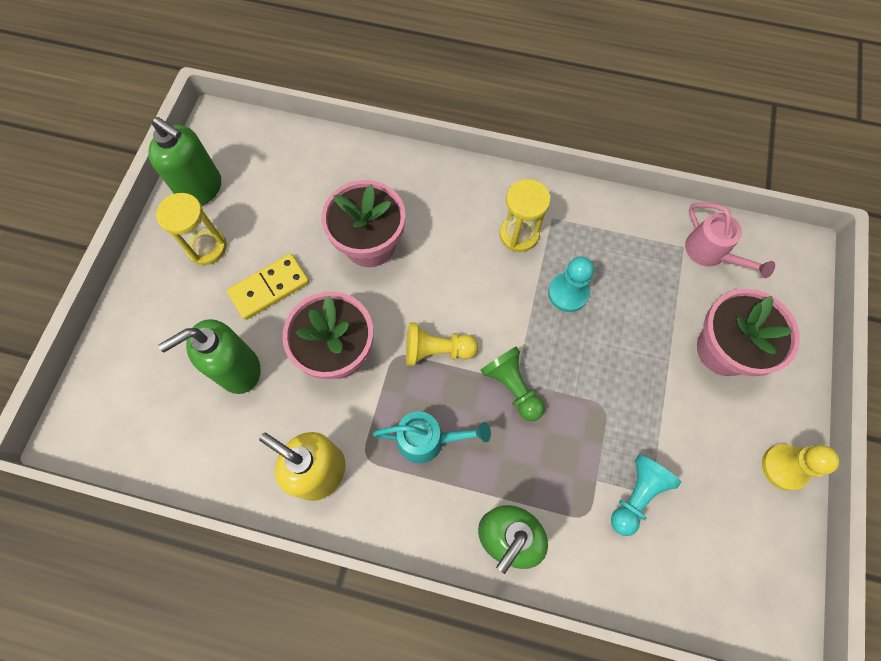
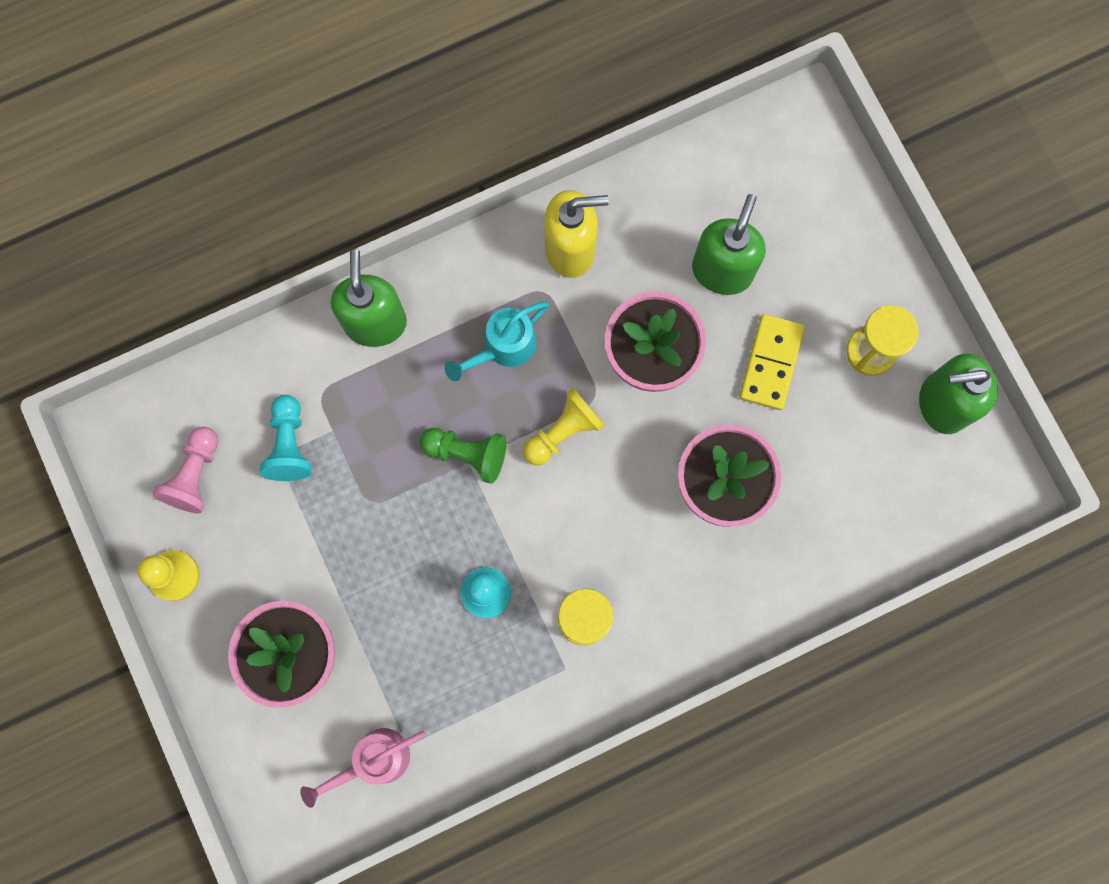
camera: 140 degrees right, 10 degrees up
(710, 253) = (374, 760): pink watering can -> pink watering can turned 45 degrees counterclockwise
(725, 530) = (195, 475): none -> pink pawn

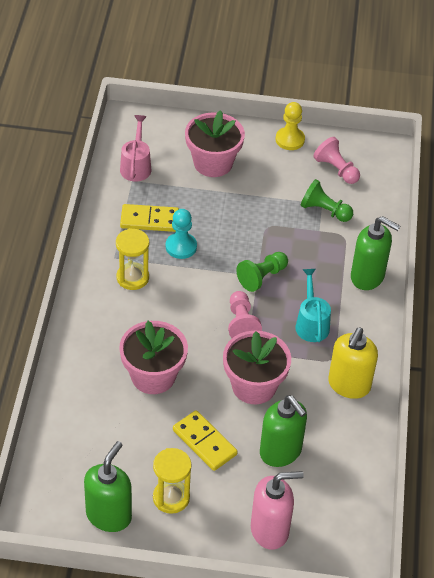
camera: 120 degrees right, 30 degrees down
(289, 444) = (324, 211): turquoise pawn -> green pawn
(466, 668) = (149, 220): none -> yellow domino
(563, 432) = (241, 323): yellow pawn -> pink pawn
(832, 221) = (270, 530): none -> pink soap dispenser

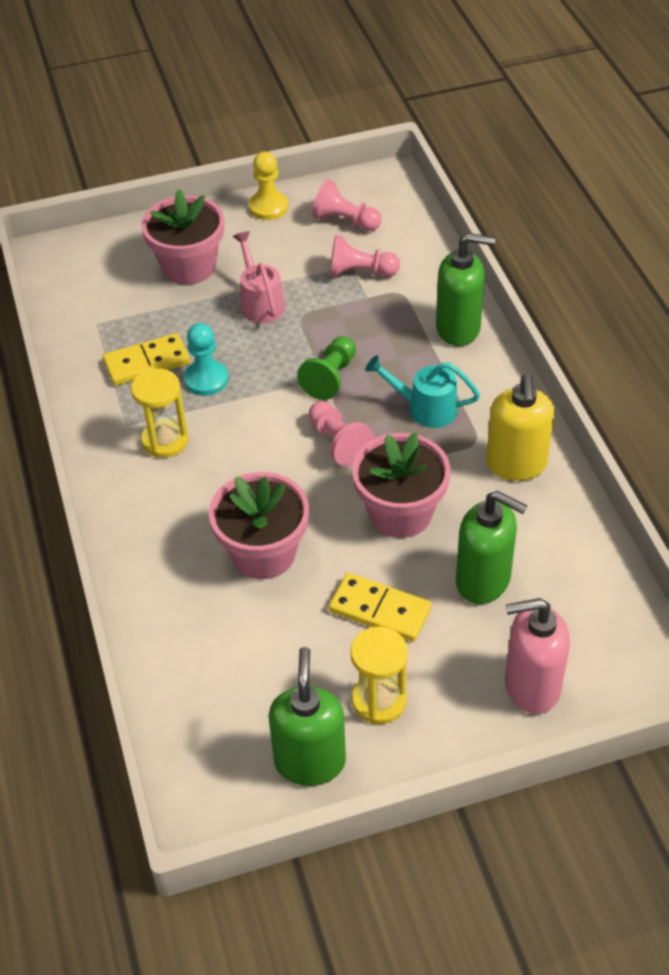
camera: 20 degrees left, 0 degrees up
(136, 166) = (92, 304): pink watering can -> pink watering can (260, 302)
(270, 530) = (531, 686): pink soap dispenser -> pink soap dispenser turned 150 degrees counterclockwise
(311, 323) = (425, 408): turquoise watering can -> turquoise watering can turned 45 degrees counterclockwise
(324, 211) = (360, 272): green pawn -> pink pawn

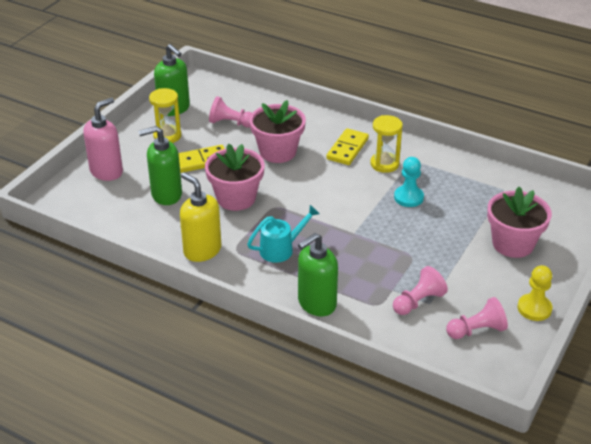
camera: 135 degrees right, 10 degrees down
(147, 362) = (448, 187): yellow domino -> yellow domino (347, 149)
(260, 302) = (444, 249): pink watering can -> none
(330, 377) = (350, 235): green pawn -> none
(338, 442) = (304, 209): pink pawn -> pink pawn (231, 123)

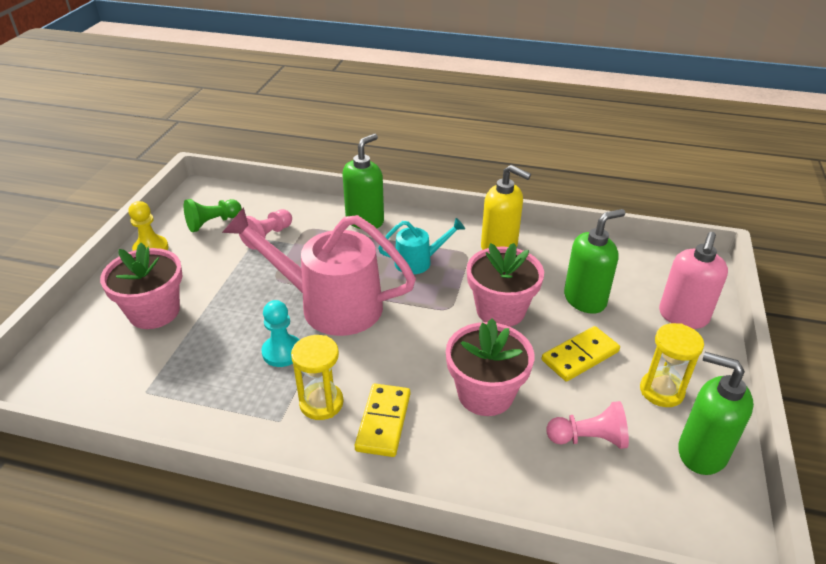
camera: 165 degrees right, 0 degrees up
(281, 249) = (419, 262): turquoise watering can -> turquoise watering can turned 150 degrees counterclockwise
(368, 225) = (329, 305): none -> pink watering can
(476, 330) = (213, 223): pink pawn -> green pawn

